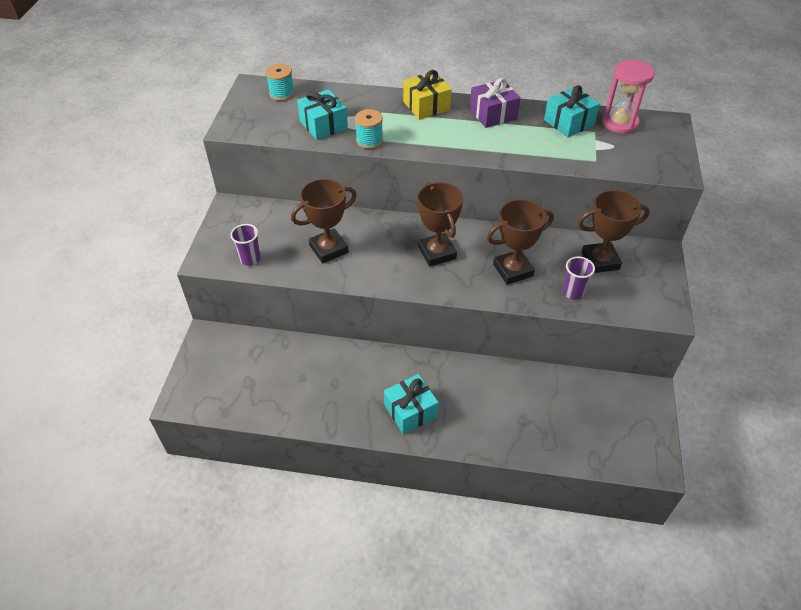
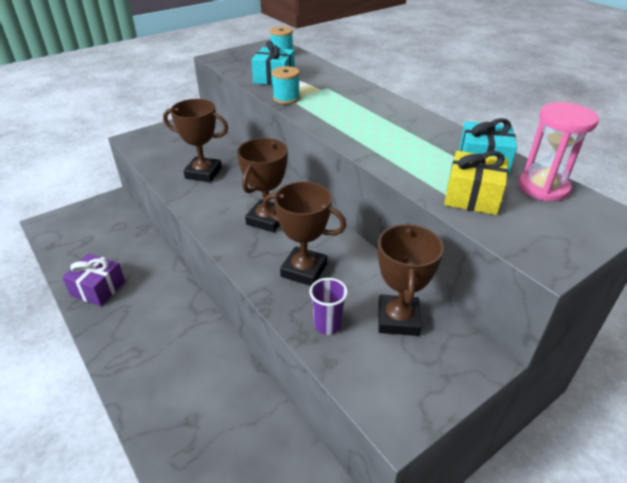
camera: 45 degrees right, 10 degrees down
(250, 259) = (153, 152): purple cup -> none
(410, 411) = (133, 335): turquoise gift -> none
(426, 106) = (369, 98): yellow gift -> yellow gift (472, 196)
(493, 114) = (416, 125): purple gift -> purple gift (98, 288)
(600, 261) = (398, 319): brown trophy -> brown trophy turned 60 degrees clockwise

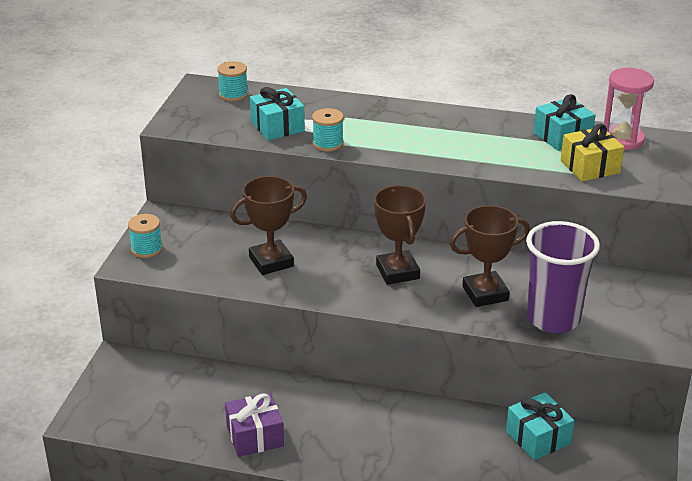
camera: 40 degrees left, 5 degrees down
(155, 135) = (146, 249): none -> turquoise spool
(259, 424) = (538, 437): none -> turquoise gift
(327, 325) = (553, 319): purple cup -> purple cup, size x2.11
(398, 319) = (591, 290): brown trophy -> none

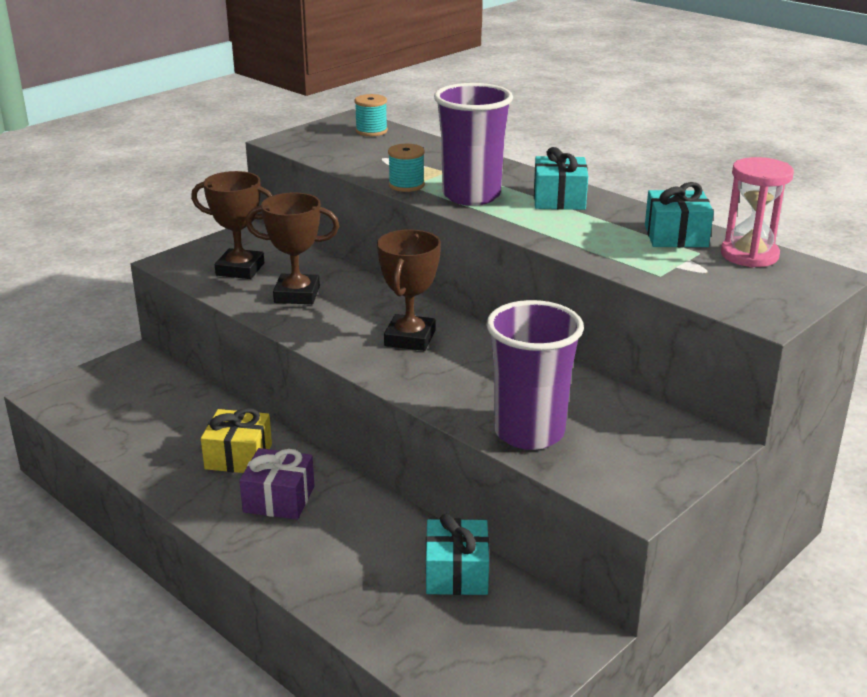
camera: 30 degrees right, 5 degrees down
(146, 249) = (200, 254): turquoise spool -> none
(255, 436) = (173, 462): purple gift -> purple gift (279, 499)
(277, 126) = (377, 162): turquoise gift -> turquoise gift (559, 199)
(387, 140) = (471, 196): none -> purple cup
(485, 293) = (480, 385): brown trophy -> brown trophy (240, 269)
(590, 167) = (673, 269): yellow gift -> yellow gift (238, 456)

